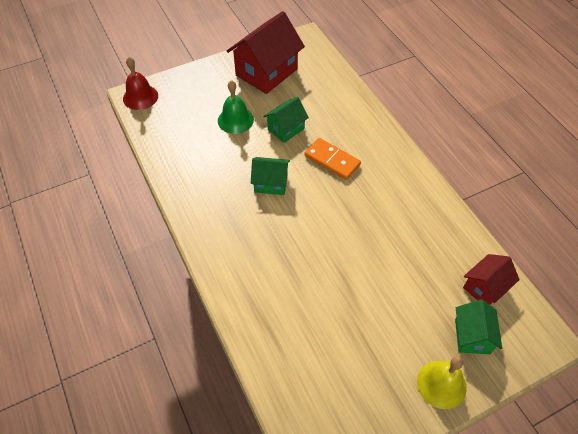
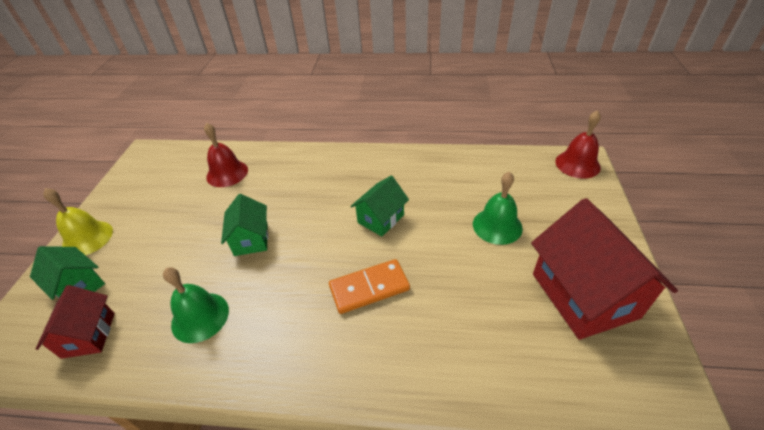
camera: 125 degrees right, 10 degrees down
(286, 129) = (453, 266): green house -> green house (251, 239)
(293, 335) = (227, 173): none -> red bell
(421, 234) = (200, 317): none -> green bell

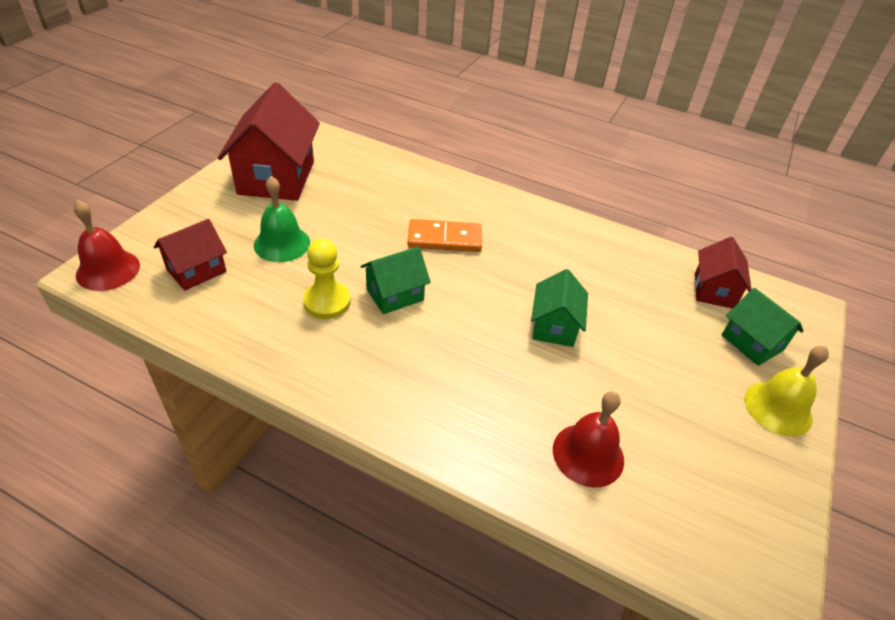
camera: 165 degrees left, 0 degrees up
(200, 317) = (607, 269): green bell -> none
(423, 196) = (327, 302): none -> yellow pawn
(527, 184) = (196, 270): none -> red house

